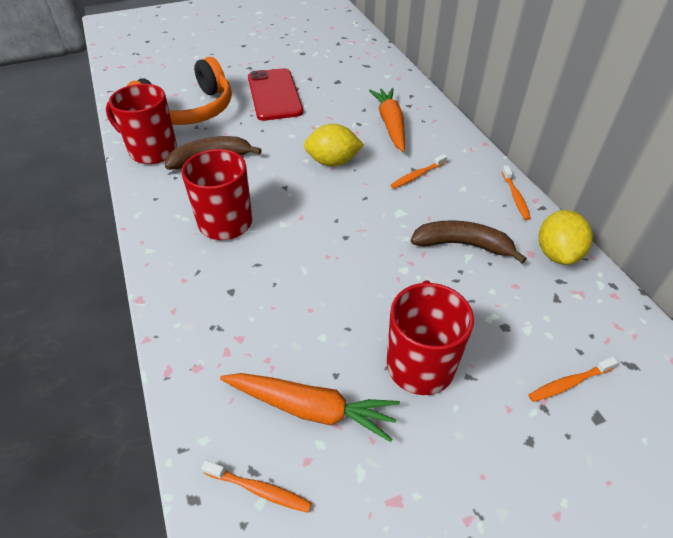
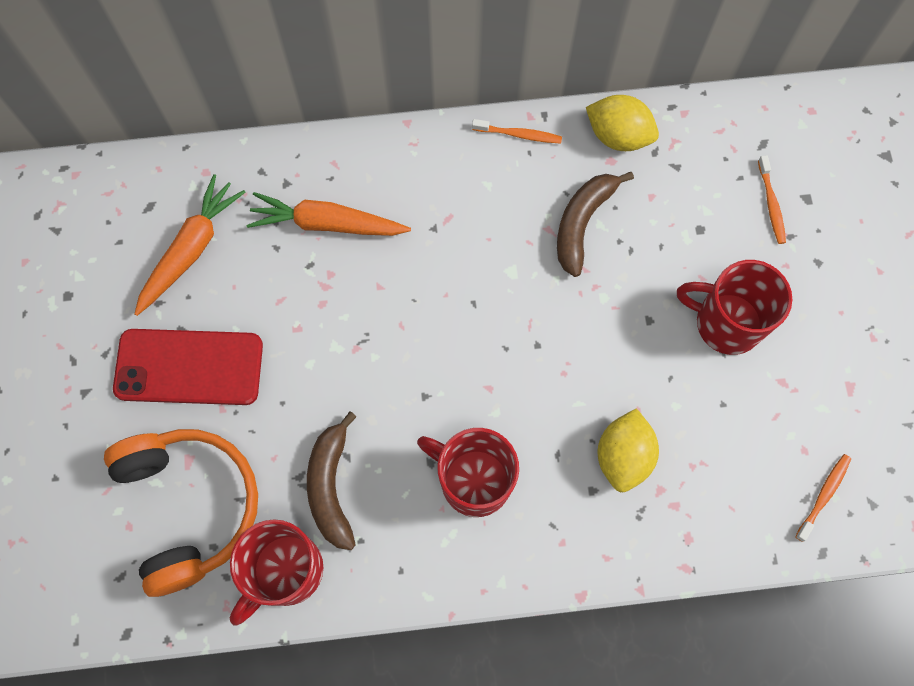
camera: 75 degrees left, 25 degrees up
(311, 409) = (755, 435): orange carrot -> orange carrot (191, 249)
(333, 162) = (390, 323): yellow lemon -> yellow lemon (623, 456)
(417, 175) = (448, 228): orange toothbrush -> none

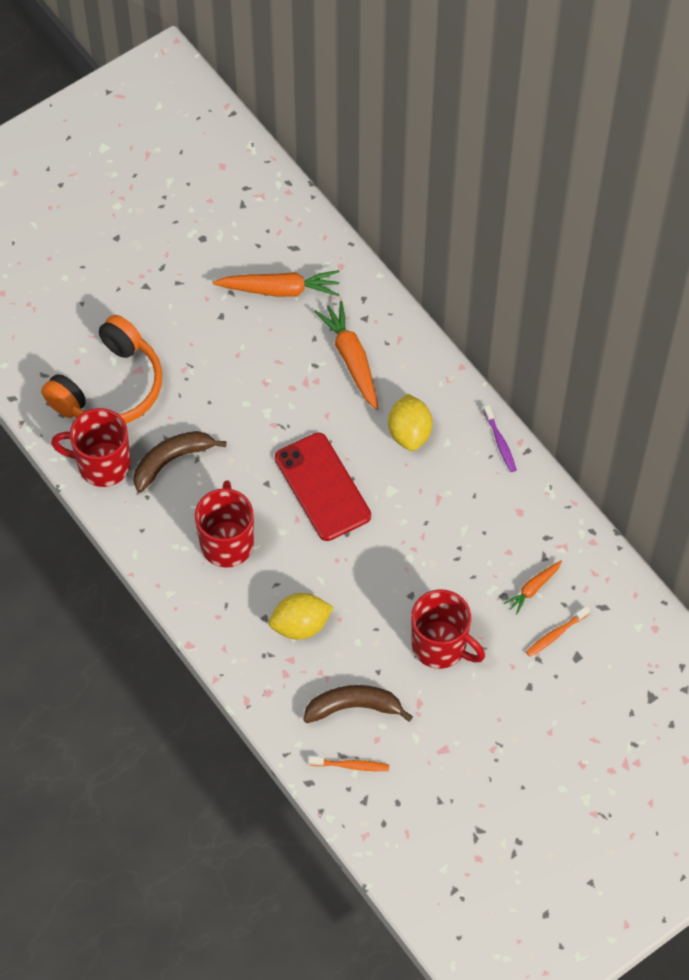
camera: 60 degrees right, 10 degrees down
(189, 367) = (199, 335): red phone -> red phone (322, 487)
(519, 134) = (500, 442): orange toothbrush -> purple toothbrush
(582, 223) = (457, 517): brown banana -> brown banana (354, 707)
(618, 136) = (543, 507): yellow lemon -> yellow lemon (409, 433)
(707, 196) = (533, 589): none -> orange carrot
(726, 323) = (440, 646): red mug -> red mug turned 135 degrees clockwise

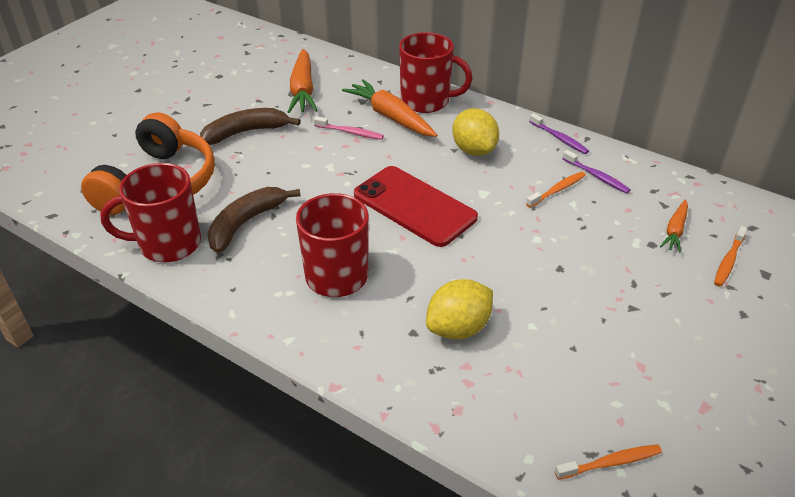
camera: 20 degrees left, 20 degrees down
(280, 289) = (303, 90): orange carrot -> orange carrot turned 105 degrees clockwise
(303, 370) = (350, 132): none -> pink toothbrush
(354, 707) = (570, 393): brown banana -> brown banana (245, 132)
(440, 646) = (623, 303): red mug -> red mug (427, 101)
(459, 509) = (557, 190): none -> orange toothbrush
(505, 503) = (596, 176): none -> purple toothbrush

